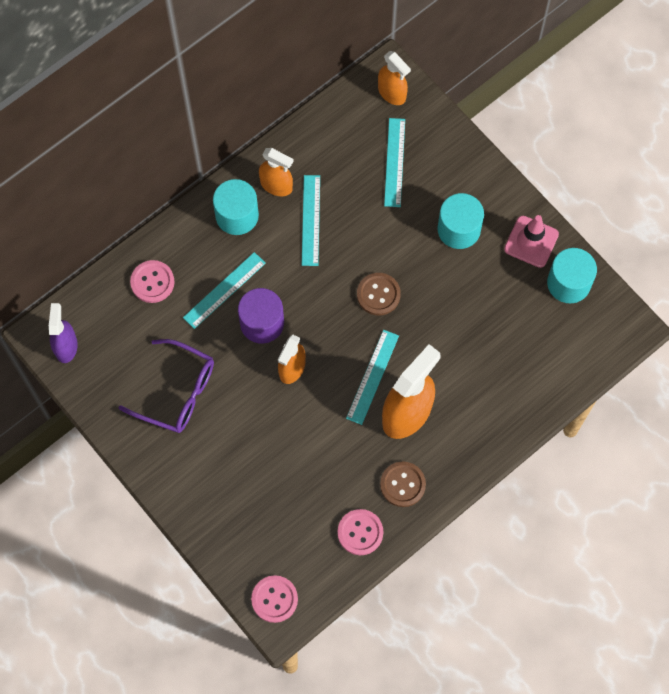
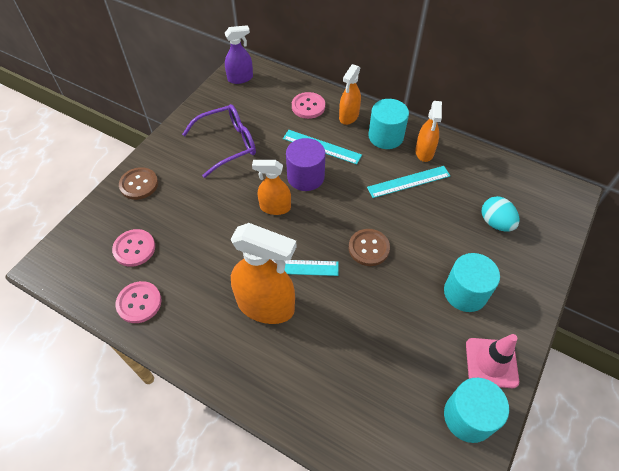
camera: 70 degrees right, 15 degrees down
(177, 392) = (228, 144): purple glasses -> purple glasses turned 120 degrees counterclockwise
(274, 599) = (65, 256): pink button -> pink button (134, 248)
(392, 93) = (555, 202): orange spray bottle -> orange spray bottle (348, 116)
(394, 162) = (495, 223): turquoise ruler -> turquoise egg
(402, 484) = (194, 324): brown button -> brown button (139, 184)

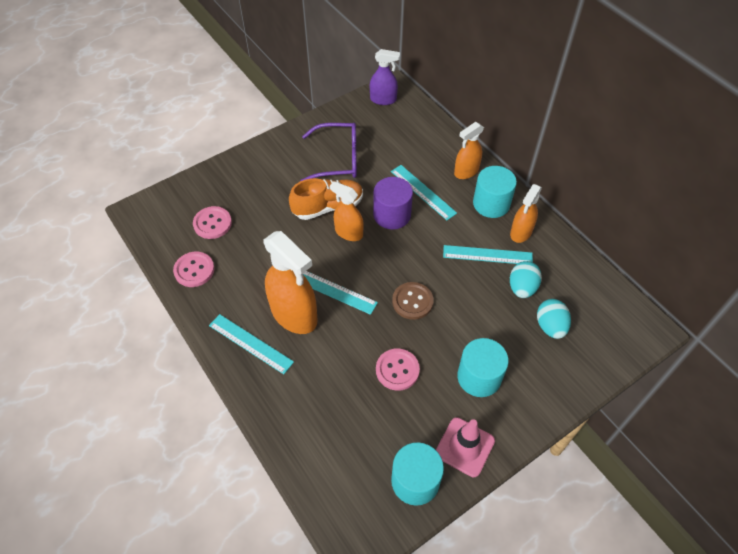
camera: 25 degrees right, 0 degrees up
(139, 184) = (243, 169): brown button -> none
(238, 353) = (251, 343): none -> turquoise ruler
(242, 191) = (328, 207): none -> orange shoe
(308, 106) = (432, 148): pink button -> pink button (397, 370)
(453, 199) = (522, 288): none -> turquoise egg

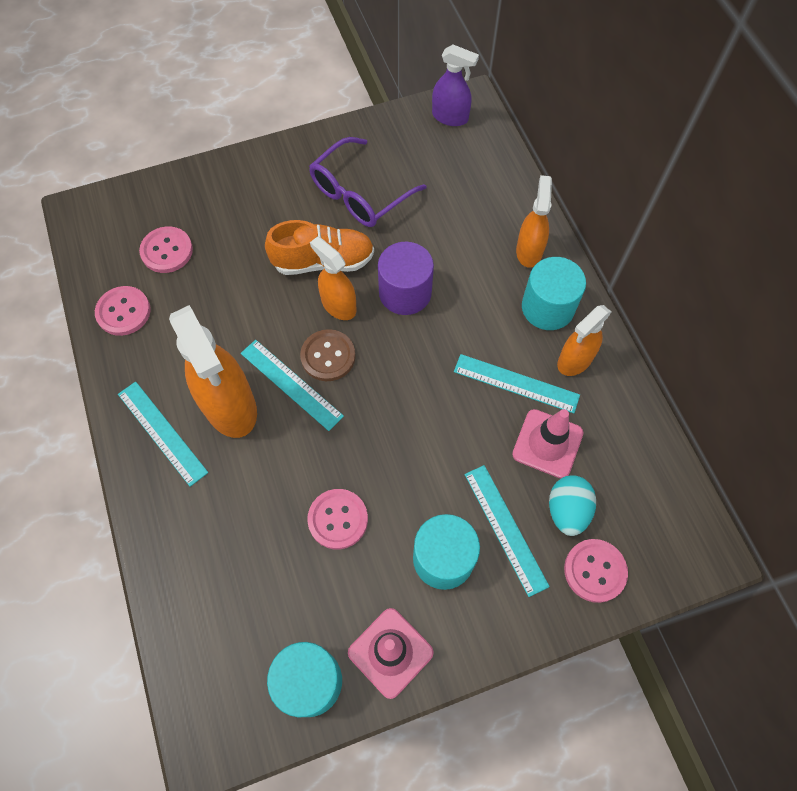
camera: 15 degrees right, 10 degrees up
(338, 159) = (359, 194): purple glasses -> purple glasses turned 120 degrees clockwise
(412, 301) = (390, 426): brown button -> brown button (328, 356)
(423, 192) = (459, 268): turquoise ruler -> turquoise ruler (505, 528)
(466, 171) = (529, 251): orange spray bottle -> orange spray bottle turned 120 degrees clockwise
(522, 288) = (547, 443): turquoise egg -> pink traffic cone
(582, 359) = (595, 571): none -> pink button

